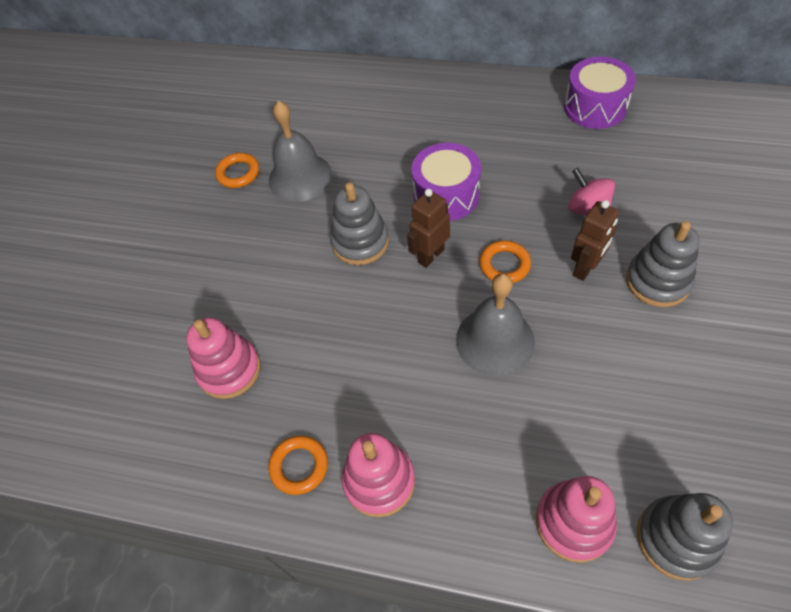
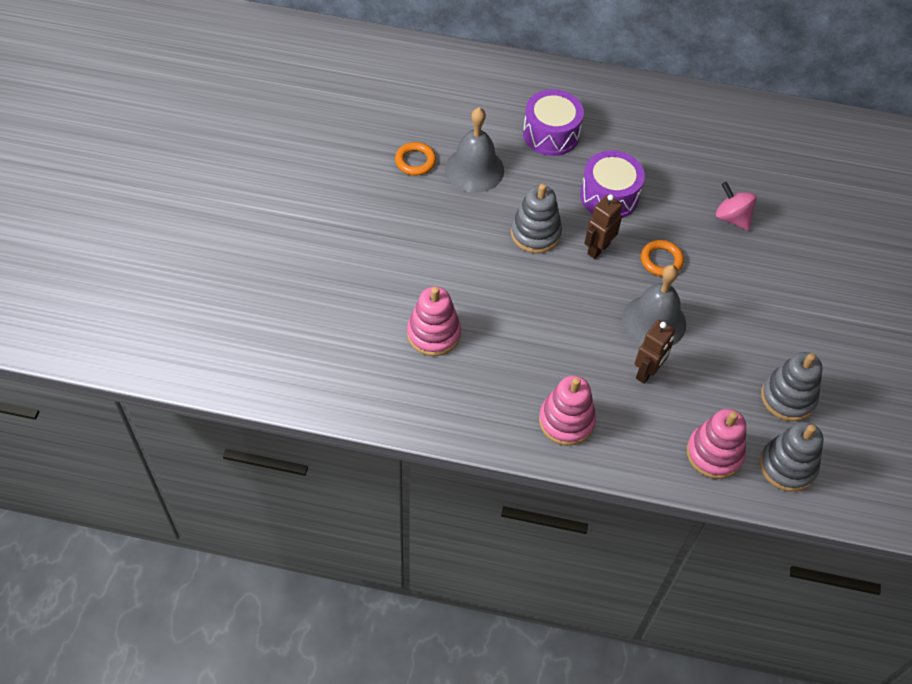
camera: 10 degrees left, 0 degrees up
(299, 466) = (502, 408): orange ring -> none
(585, 268) = (728, 267): brown robot -> brown robot (647, 372)
(595, 107) = (741, 123): purple drum -> purple drum (551, 134)
(657, 281) = (786, 281): grey stacking toy -> grey stacking toy (788, 397)

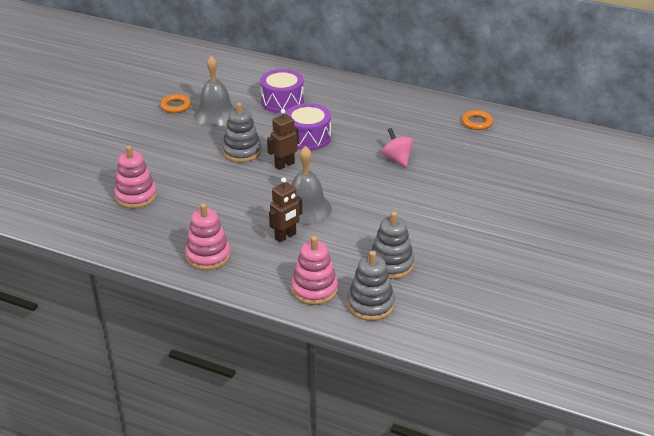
camera: 15 degrees right, 20 degrees down
(661, 260) = (329, 176): orange ring -> orange ring (477, 122)

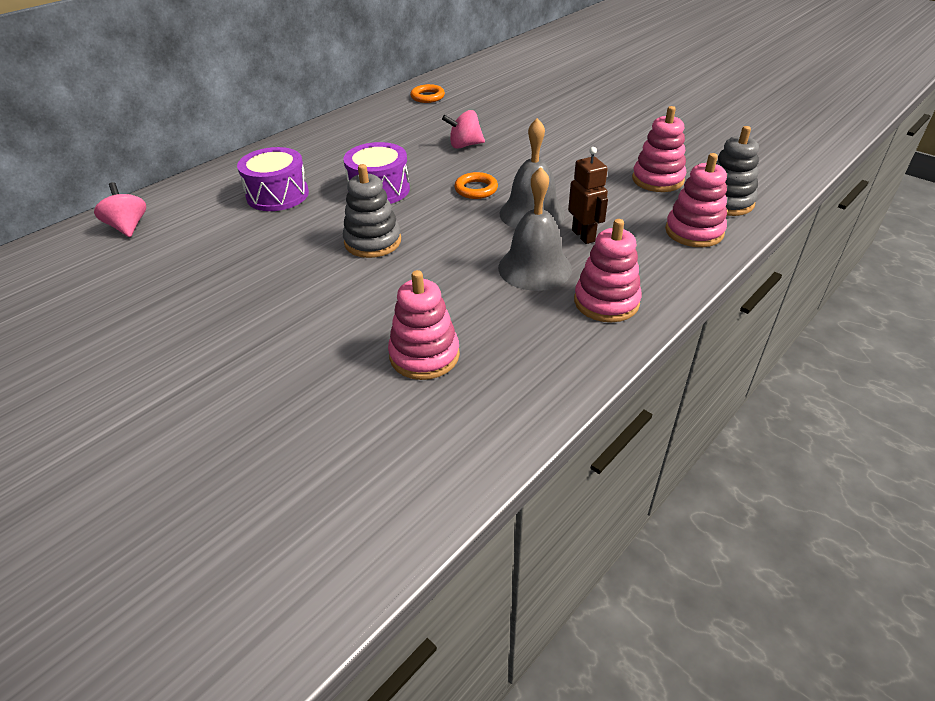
camera: 70 degrees left, 5 degrees up
(175, 106) = (196, 285): orange ring -> orange ring (476, 189)
(216, 114) = (257, 250): grey bell -> grey bell (534, 268)
(223, 65) = (128, 227): none -> pink spinning top
(284, 165) = (427, 214): brown robot -> none
(391, 264) = (657, 180): grey stacking toy -> pink stacking toy

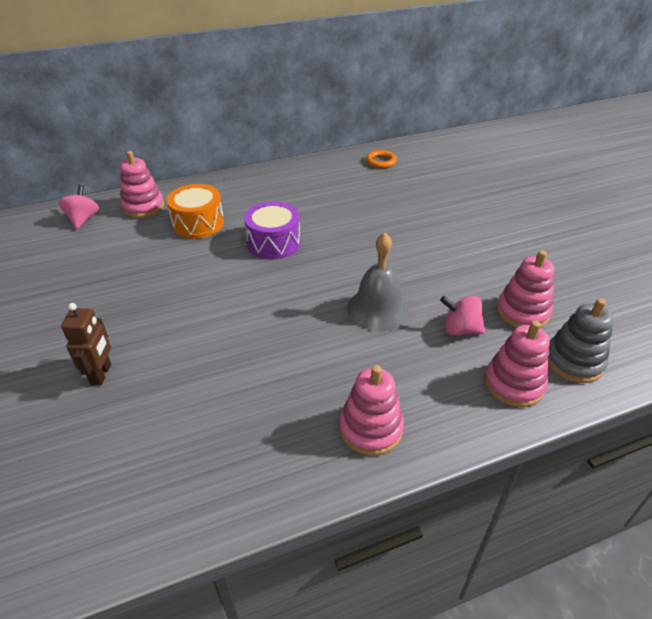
camera: 25 degrees right, 0 degrees up
(277, 195) = (198, 223): purple drum -> orange drum
(373, 242) = (231, 291): grey stacking toy -> none
(424, 355) = (185, 418): pink stacking toy -> pink stacking toy (143, 207)
(464, 145) = (374, 220): pink spinning top -> pink spinning top (460, 329)
(476, 189) = (350, 268): orange ring -> none
(534, 268) = (337, 367): grey bell -> none
(583, 236) = (405, 349): brown robot -> brown robot (101, 374)

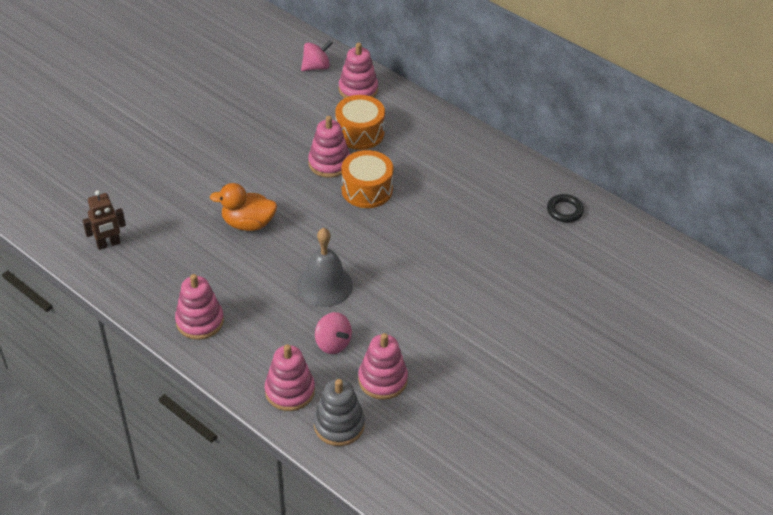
camera: 60 degrees right, 5 degrees up
(101, 374) = (169, 169): brown robot -> brown robot (108, 244)
(218, 253) = (329, 163): none -> pink stacking toy
(249, 335) = (248, 223): none -> orange duck
(274, 243) = (367, 190): purple drum -> orange drum
(381, 162) = (564, 210): orange ring -> black ring
(460, 329) = (333, 343): pink spinning top -> pink spinning top turned 150 degrees clockwise

